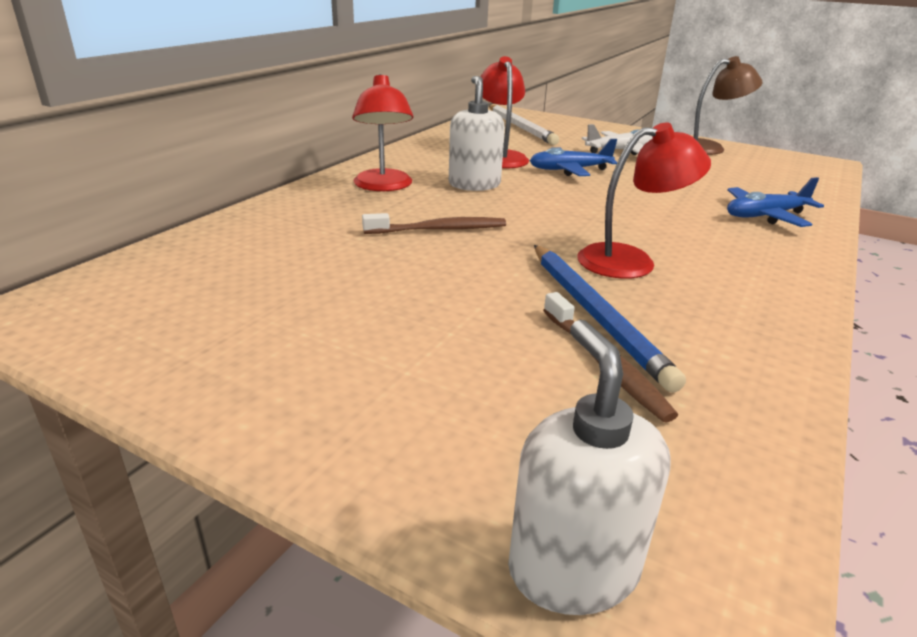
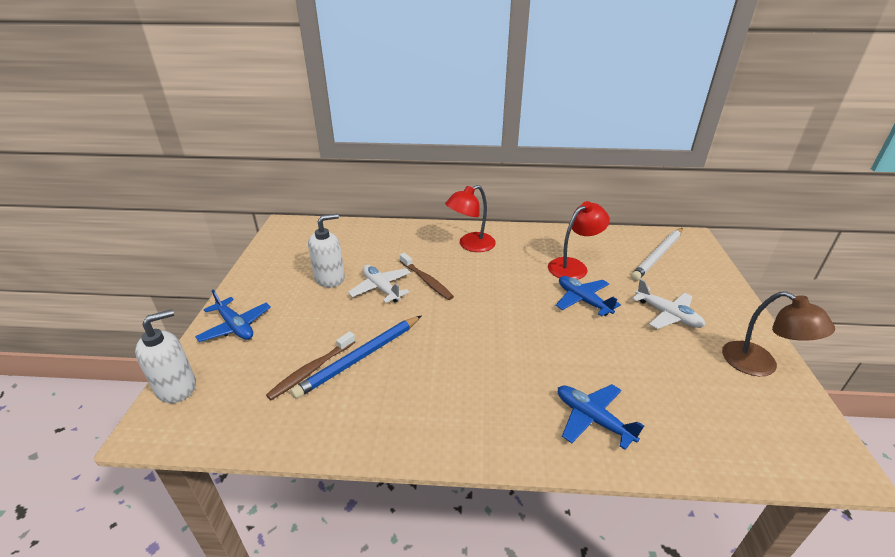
camera: 65 degrees right, 5 degrees up
(389, 439) = (235, 326): none -> blue plane
(421, 263) = (381, 288): none -> white plane
(474, 184) = (507, 272): white soap dispenser -> white soap dispenser (330, 278)
(631, 261) = (440, 359): red lamp -> none

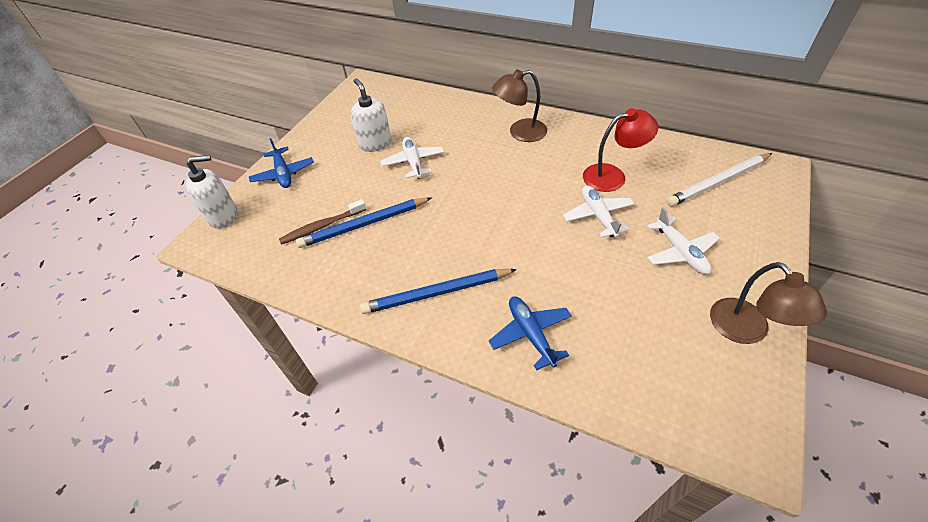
camera: 25 degrees right, 15 degrees up
(330, 278) = (375, 143): white soap dispenser -> white soap dispenser turned 105 degrees counterclockwise
(426, 281) = (457, 163): brown toothbrush -> none
(470, 245) = (520, 132): red lamp -> brown lamp
(478, 405) = (437, 293): none -> blue pencil
(583, 300) = (598, 216): blue plane -> white plane

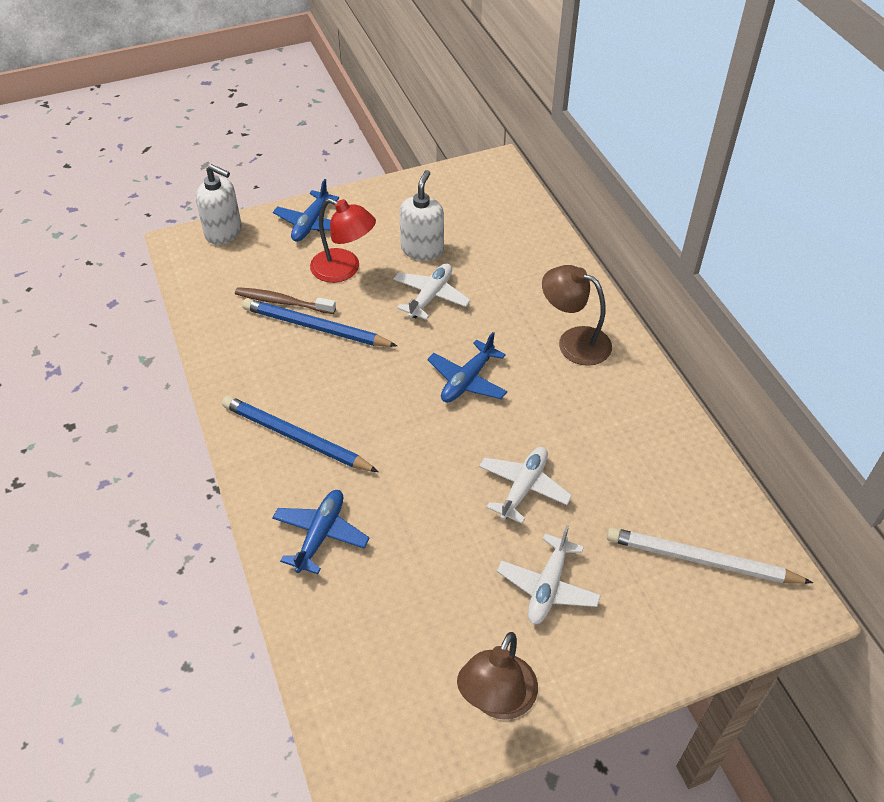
camera: 40 degrees right, 0 degrees up
(493, 187) = (467, 380): none -> blue plane
(612, 176) = (599, 462): red lamp -> red lamp (344, 270)

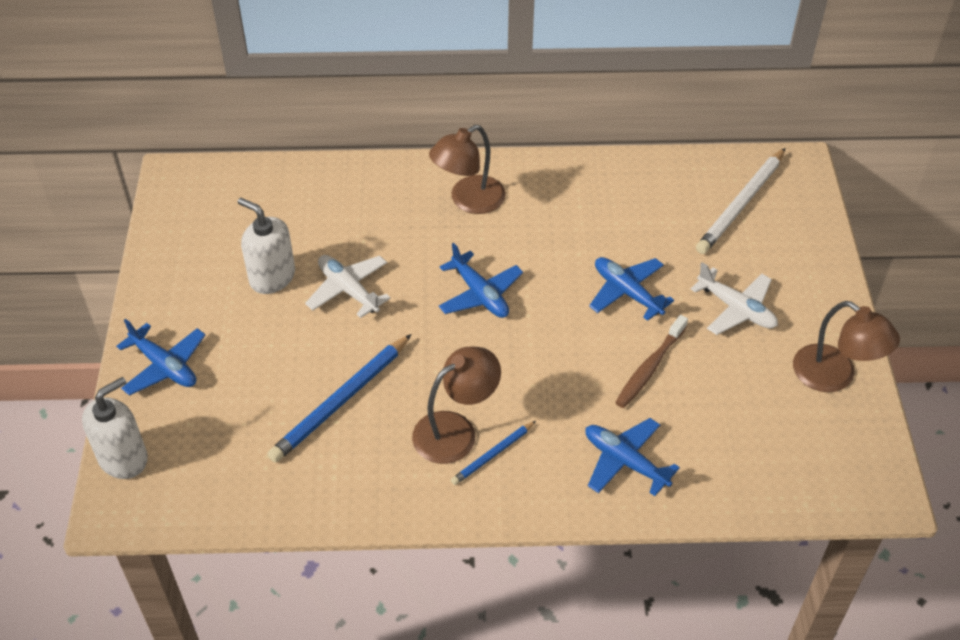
camera: 70 degrees left, 0 degrees up
(282, 302) = (283, 423): brown toothbrush -> brown toothbrush (649, 368)
(296, 437) = (493, 454): blue pencil -> blue pencil, size x0.54
(312, 406) = (456, 430): none -> brown lamp
(344, 270) = (263, 354): red lamp -> none
(523, 488) = (627, 292): white plane -> blue plane

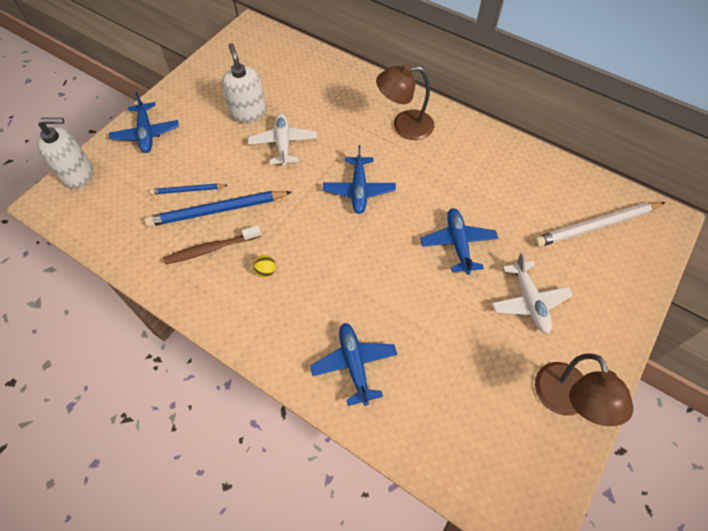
camera: 35 degrees right, 10 degrees up
(456, 430) = (266, 271): brown lamp -> yellow ball
(493, 454) = (274, 302): blue pencil -> blue pencil (188, 190)
(649, 368) = (429, 307): brown toothbrush -> brown toothbrush (211, 249)

